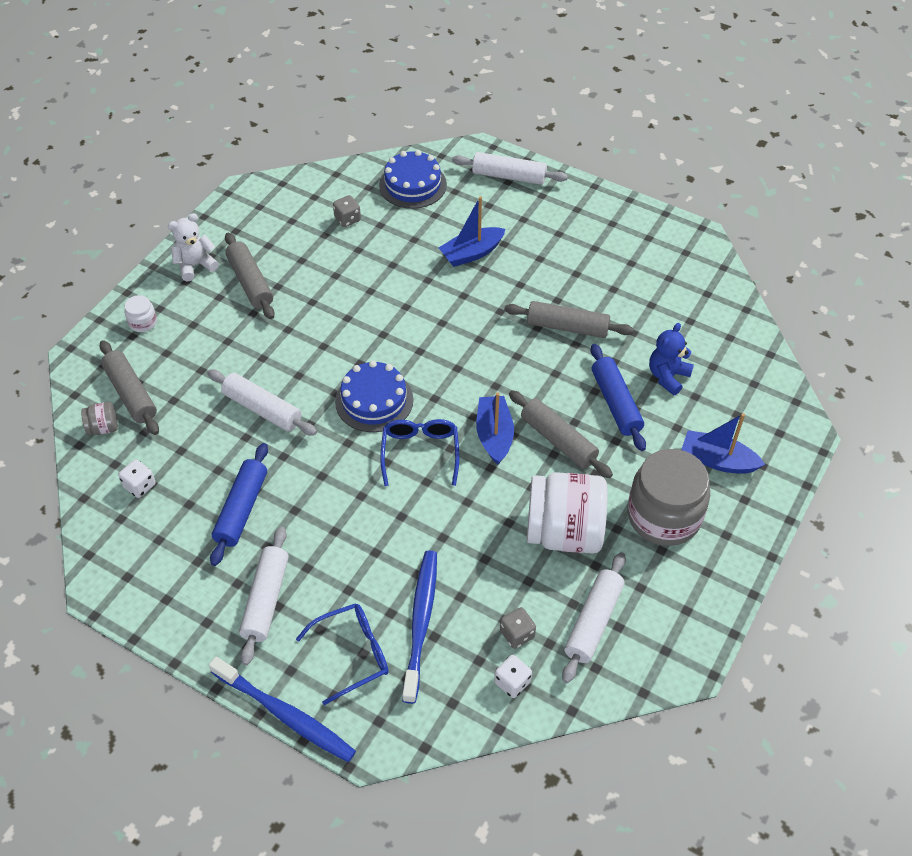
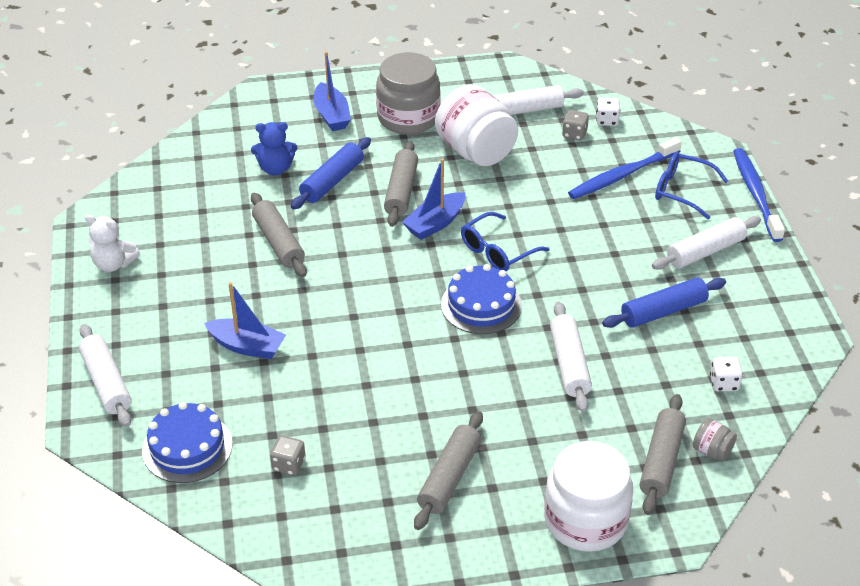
camera: 130 degrees left, 10 degrees down
(143, 322) = (585, 520): white jar -> white jar, size x2.34
(195, 265) = (476, 539): white teddy bear -> white teddy bear (114, 264)

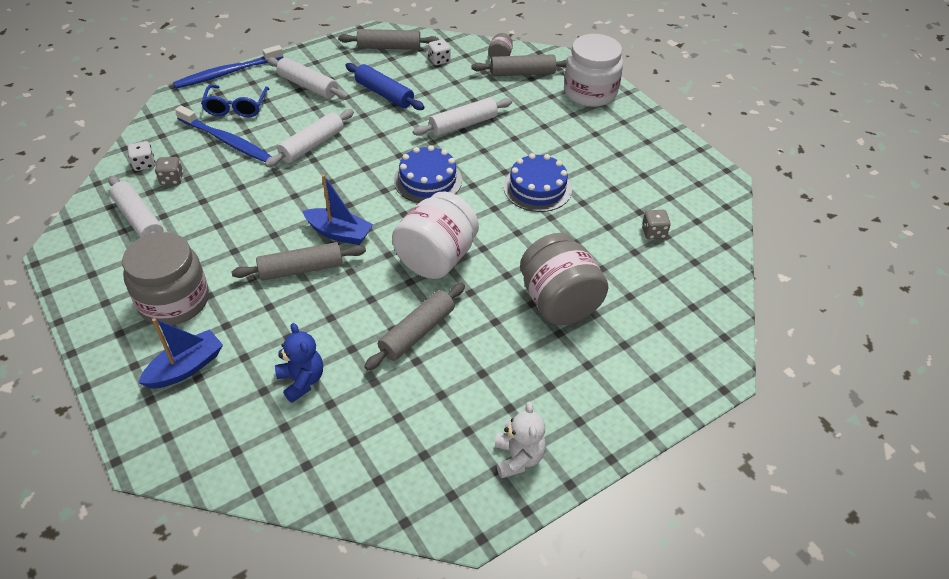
camera: 115 degrees left, 5 degrees up
(107, 383) = (663, 382): white rolling pin -> white rolling pin (312, 145)
(187, 447) = (684, 295): blue cake -> blue cake (537, 188)
(247, 346) = (559, 302): blue boat -> grey jar
(332, 181) = (305, 325): blue rolling pin -> none
(449, 477) = (602, 153): grey rolling pin -> grey rolling pin (389, 47)
(475, 151) = (219, 235): white jar -> white jar (436, 258)
(498, 251) = (358, 187): blue glasses -> none

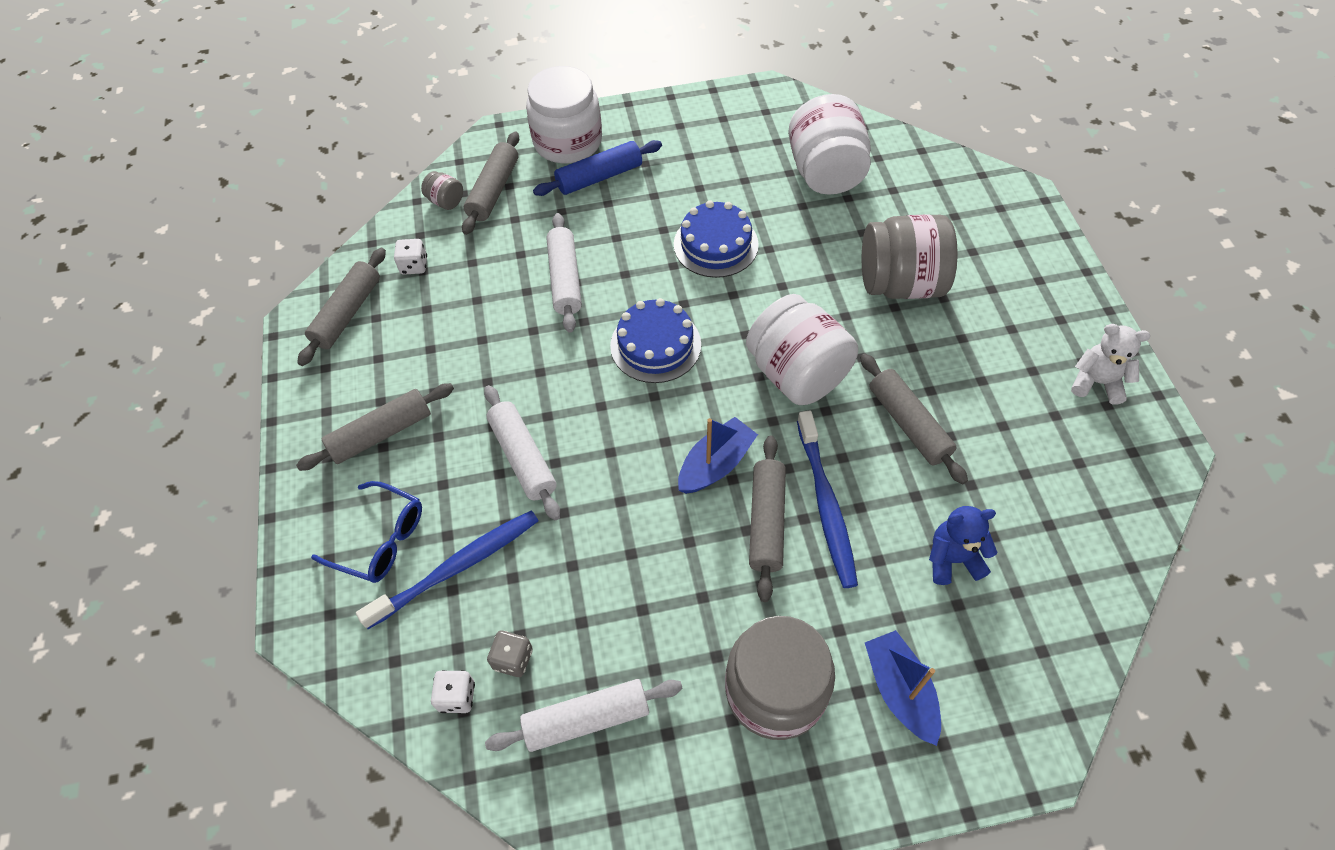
camera: 65 degrees left, 10 degrees up
(227, 73) = (282, 538): blue toothbrush -> blue toothbrush (826, 505)
(307, 86) = (381, 434): white rolling pin -> grey rolling pin
(384, 94) = (453, 346): blue rolling pin -> blue rolling pin (599, 177)
(653, 232) = (825, 173): grey dice -> white jar

